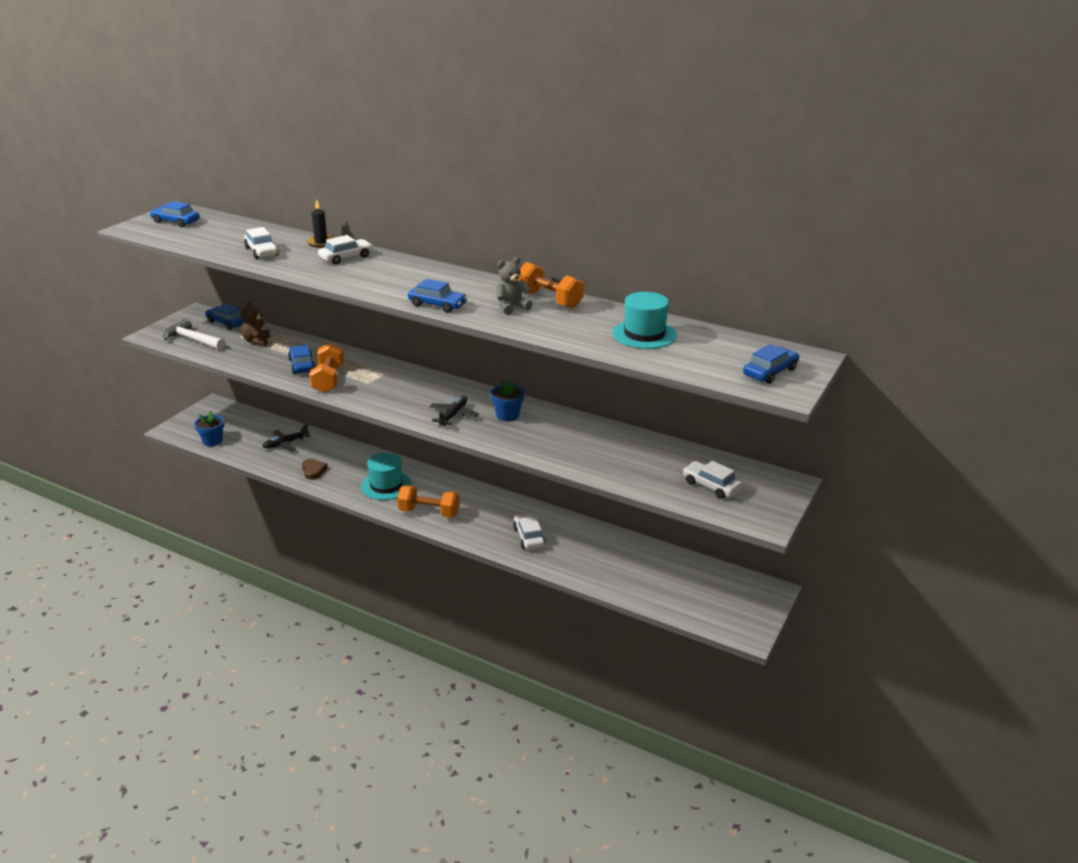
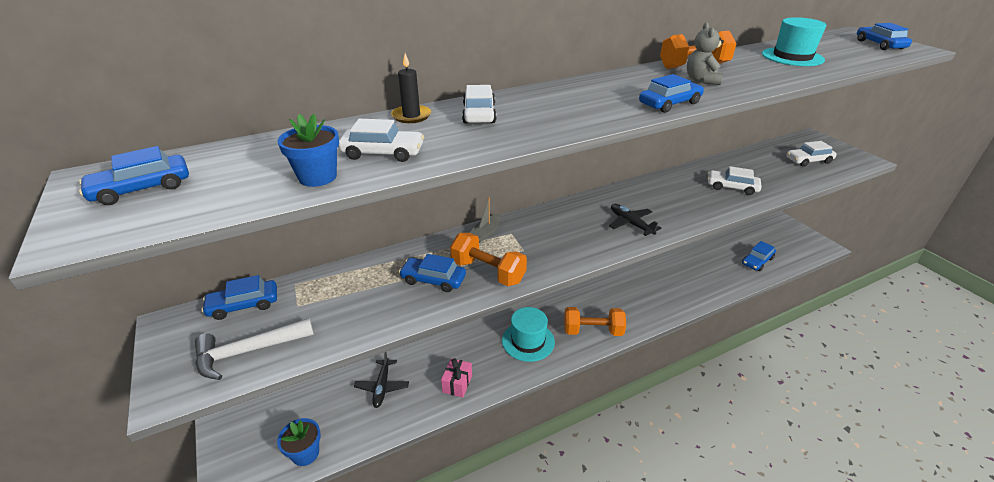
camera: 55 degrees left, 5 degrees up
(257, 341) = (330, 295): brown teddy bear -> none
(313, 471) = (457, 384): brown heart -> pink gift
(376, 364) = (486, 233): none -> grey boat
(429, 512) = (592, 331): orange dumbbell -> orange dumbbell turned 45 degrees clockwise
(507, 415) = (650, 199): blue flower pot -> blue flower pot (317, 177)
(529, 537) = (664, 290): white car -> white car (732, 187)
(652, 586) = (757, 261): none -> blue car

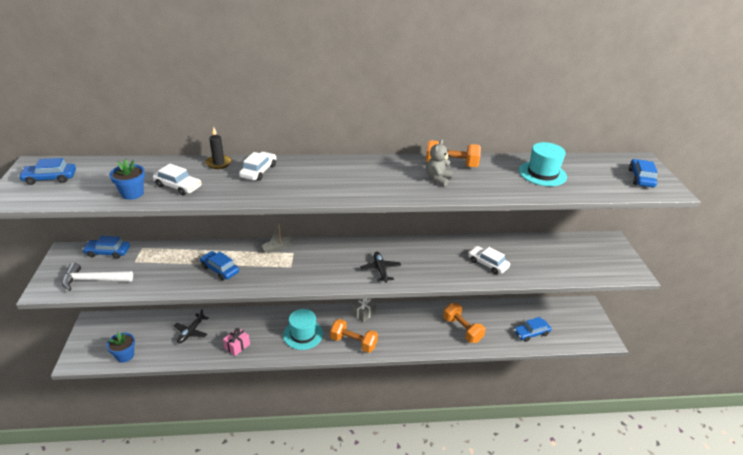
camera: 20 degrees right, 0 degrees up
(488, 272) = (256, 274): orange dumbbell -> orange dumbbell (462, 329)
(578, 295) = (363, 313): none -> grey gift
(669, 103) = (387, 193): blue car -> none
(808, 160) = (580, 259): white car -> none

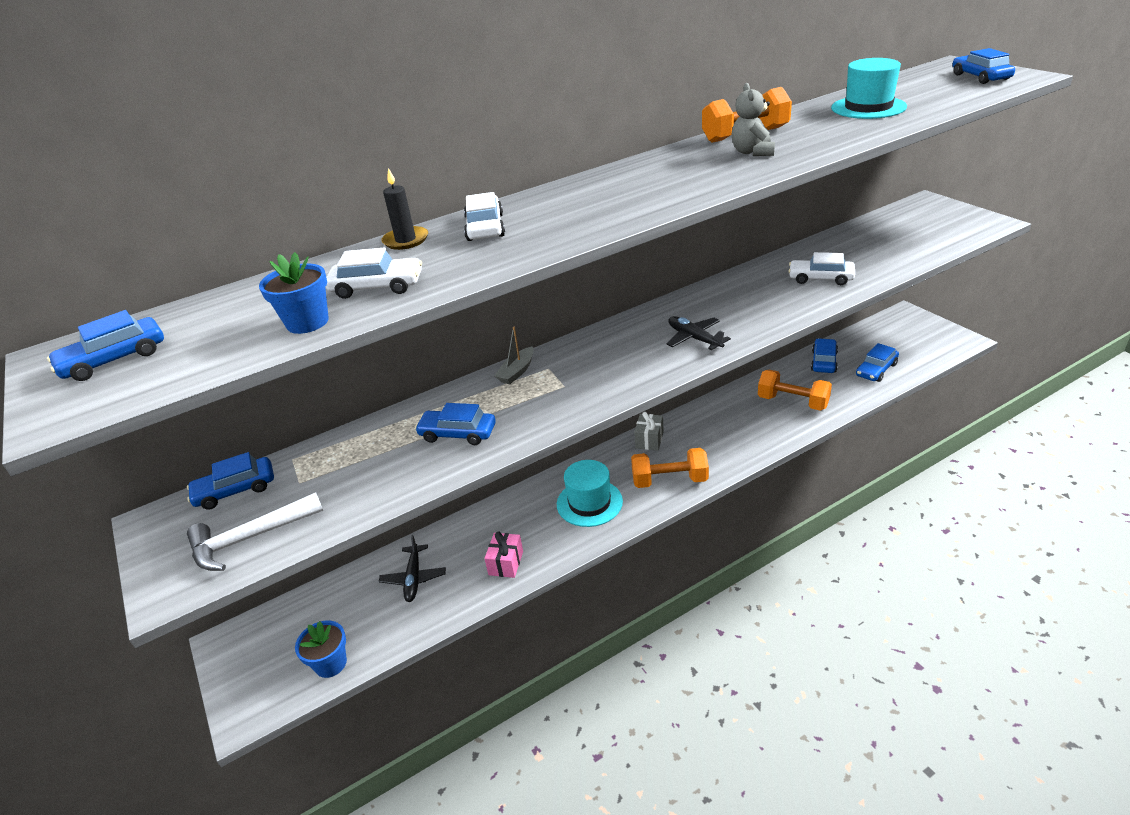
camera: 20 degrees left, 0 degrees up
(504, 313) = (824, 361): none -> blue car

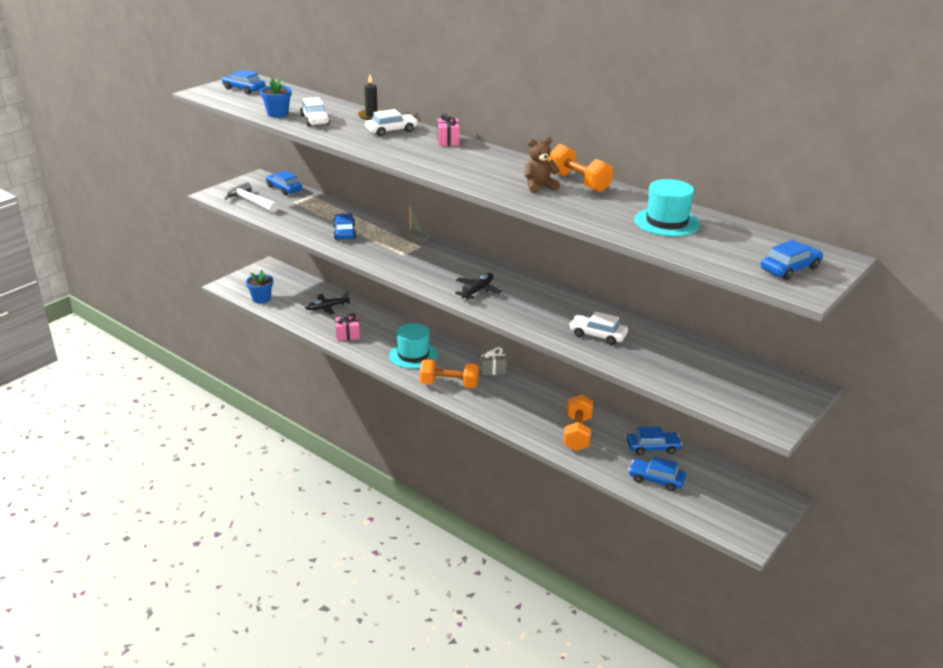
camera: 65 degrees right, 5 degrees down
(517, 372) = (413, 237): grey boat -> grey boat turned 150 degrees counterclockwise
(559, 193) = (448, 141): none -> pink gift
(669, 480) = (449, 384): orange dumbbell -> orange dumbbell turned 60 degrees counterclockwise
(752, 152) = (539, 187): grey teddy bear -> brown teddy bear
(820, 278) = (598, 335): white car -> white car turned 60 degrees counterclockwise

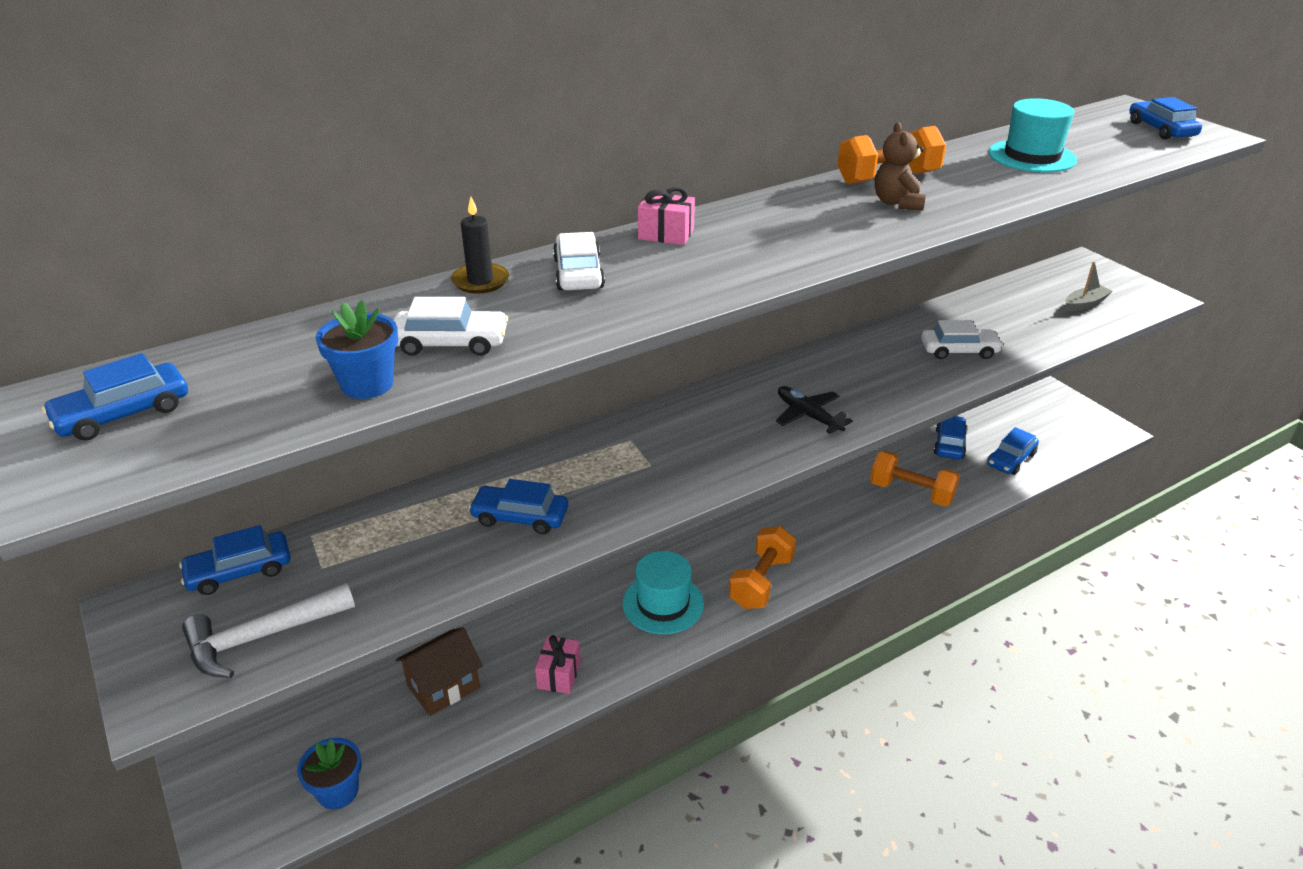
camera: 70 degrees left, 5 degrees up
(327, 307) = (443, 686): black plane -> brown house
(413, 237) = (592, 441): grey boat -> grey boat (1085, 304)
(492, 369) = (737, 528): grey gift -> none
(598, 335) = (959, 350): white car -> white car turned 135 degrees counterclockwise

